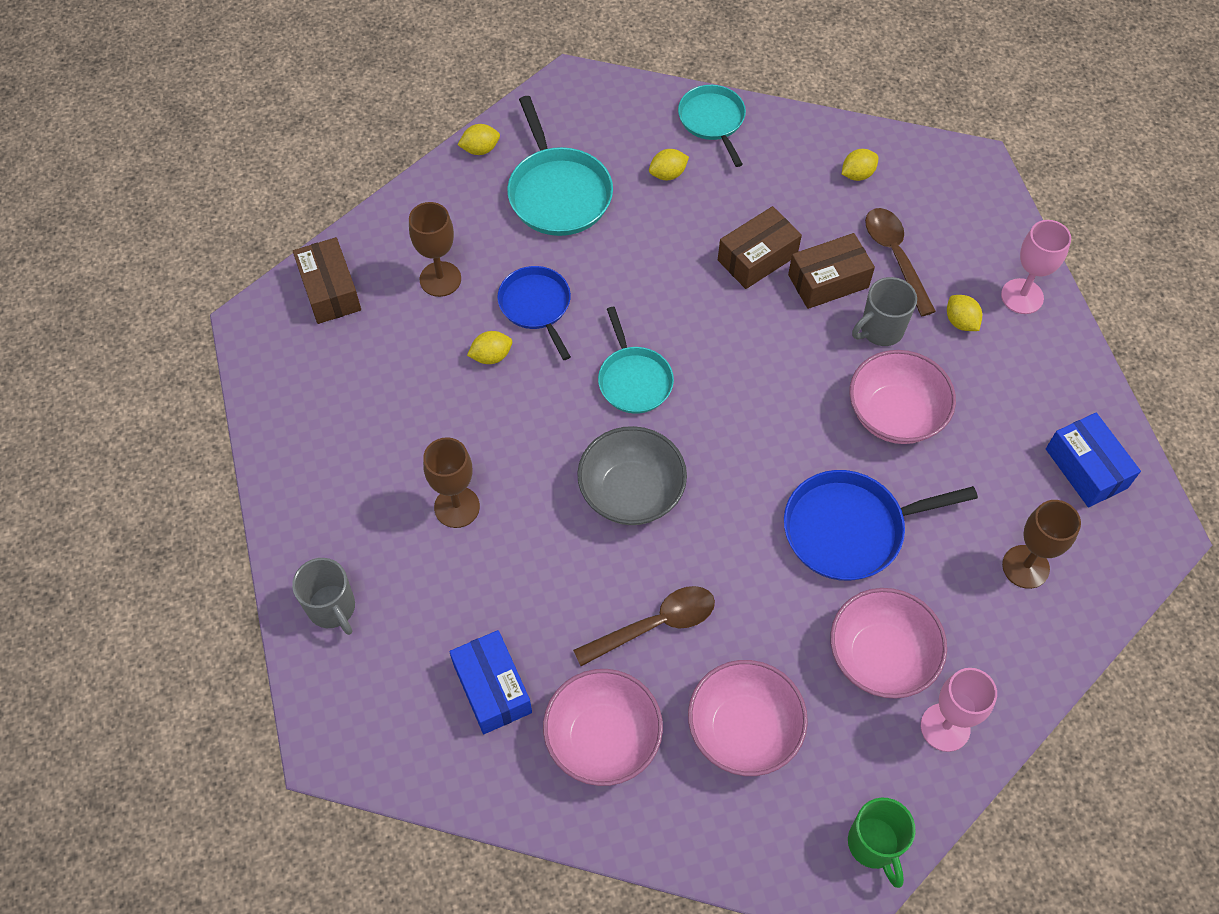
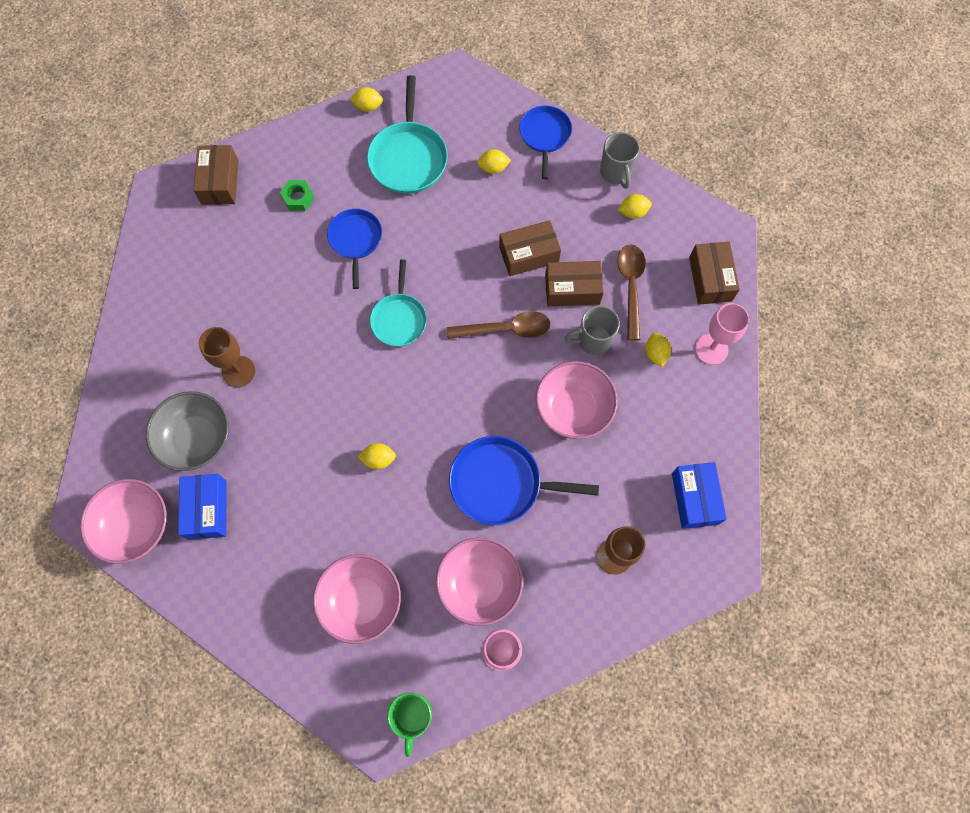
camera: 20 degrees right, 10 degrees up
(332, 608) = (127, 415): grey mug -> grey mug (616, 173)
(440, 279) = (298, 198): brown goblet -> green nut
(491, 356) = (308, 268): yellow lemon -> yellow lemon (378, 459)
(603, 738) = (264, 572): pink bowl -> pink bowl (136, 526)
(631, 492) = (361, 402): grey bowl -> grey bowl (197, 438)
(654, 625) = (334, 504): brown spoon -> brown spoon (505, 329)
(712, 120) = (545, 135): turquoise pan -> blue pan
(982, 220) = (710, 279): none -> brown box

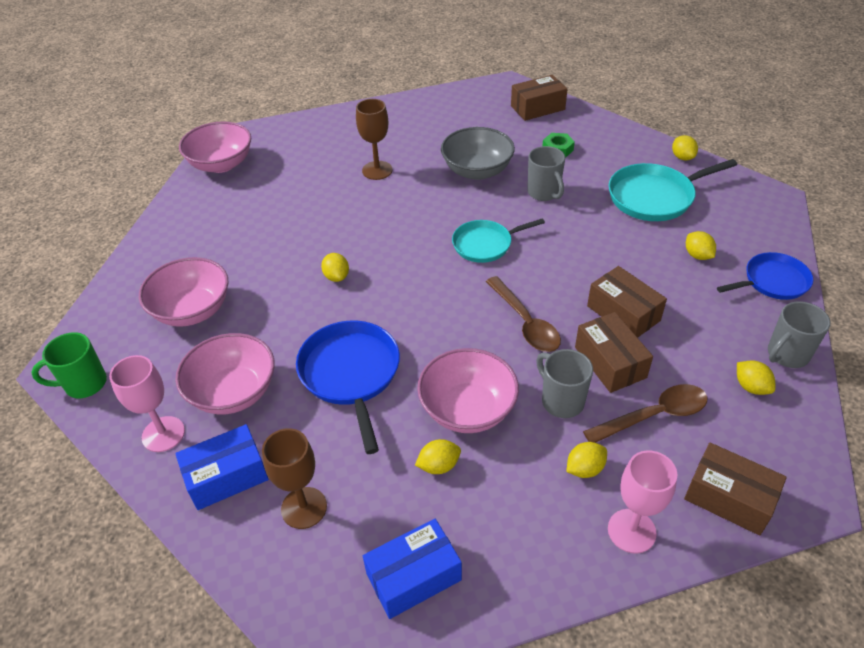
camera: 70 degrees right, 25 degrees down
(197, 438) = (307, 169): grey bowl -> grey bowl (477, 171)
(207, 509) = (248, 194): blue box -> blue box (226, 476)
(355, 240) = (544, 193): blue pan -> grey mug
(615, 449) = (439, 466): none -> yellow lemon
(710, 279) = (729, 498): brown box -> brown box turned 60 degrees clockwise

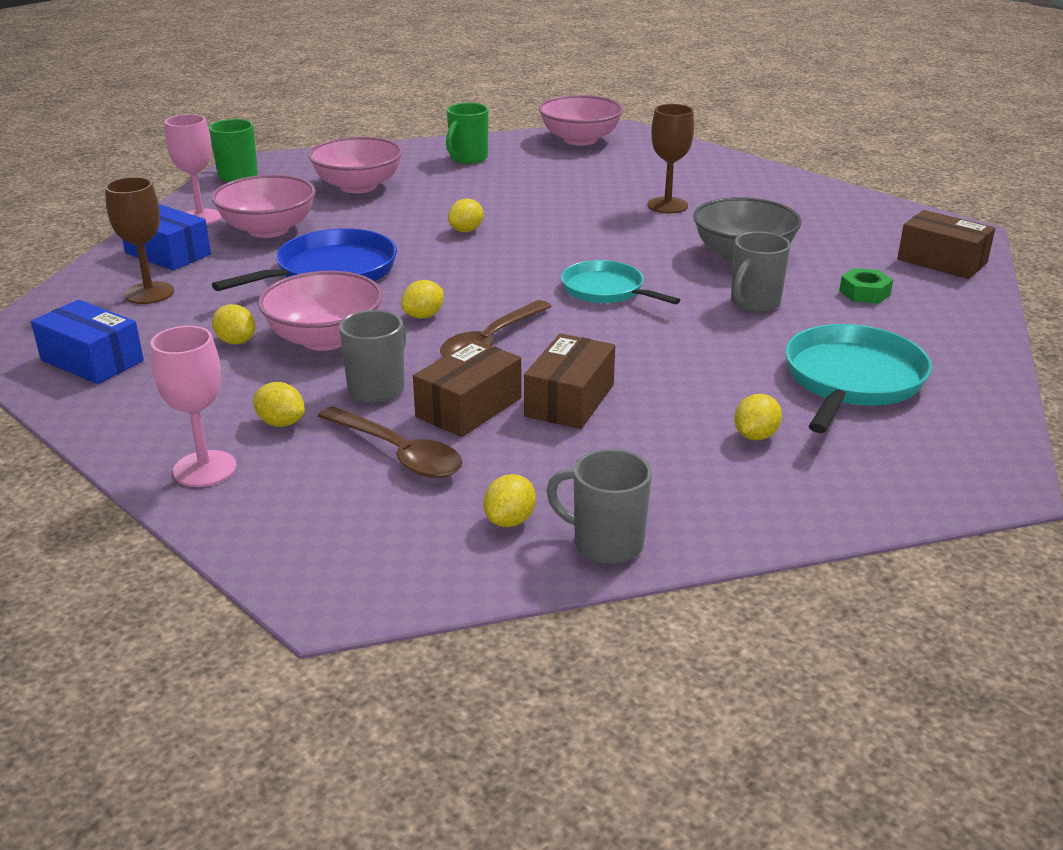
camera: 60 degrees right, 15 degrees down
(197, 231) = (468, 158): none -> green mug
(654, 197) = (852, 380): turquoise pan -> turquoise pan turned 75 degrees clockwise
(682, 157) = (988, 386): yellow lemon -> yellow lemon (423, 316)
(729, 498) = (292, 530): brown box -> none
(772, 281) = (768, 510): blue pan -> none

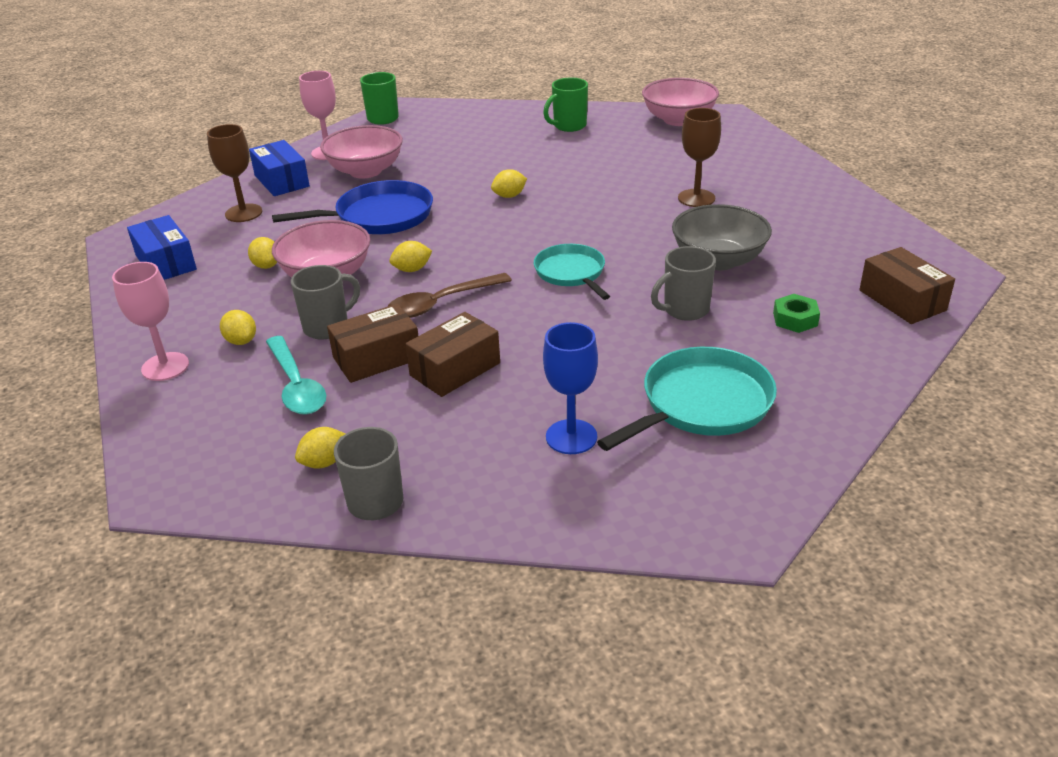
camera: 25 degrees right, 5 degrees up
(358, 186) = (462, 141): pink bowl -> none
(398, 453) = (296, 385): brown spoon -> turquoise spoon
(755, 436) = (571, 437): yellow lemon -> blue goblet

